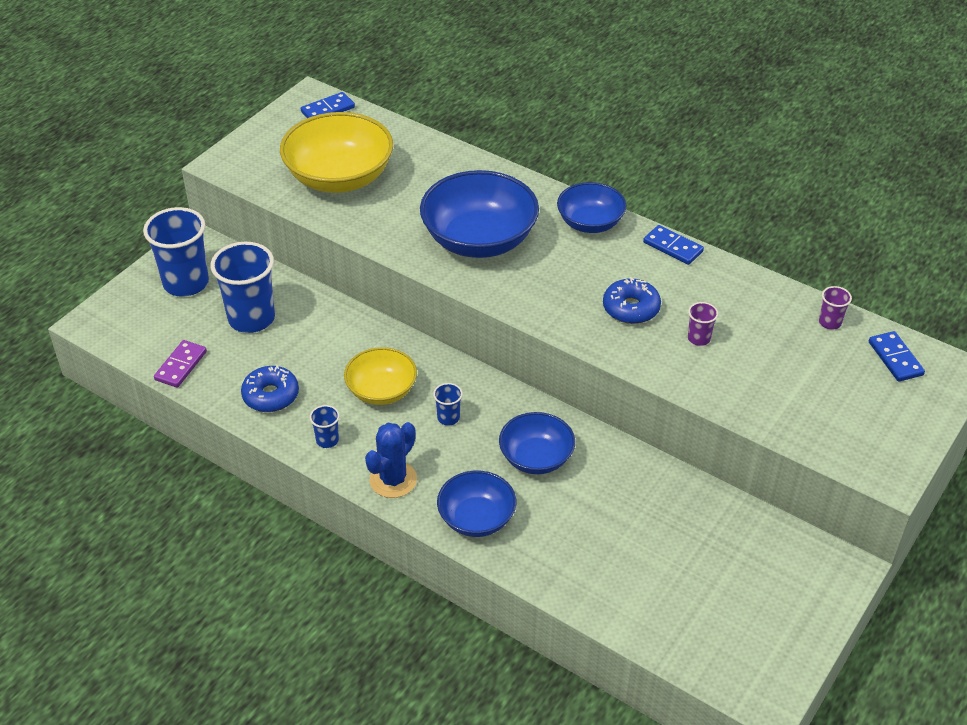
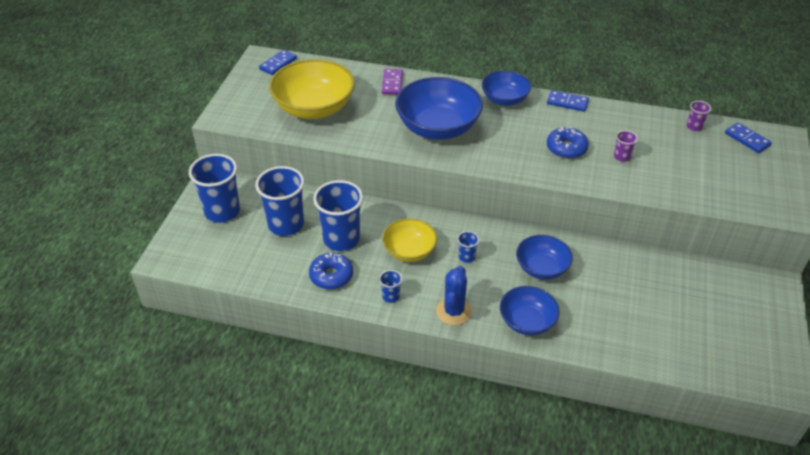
camera: 20 degrees left, 0 degrees up
(181, 366) = (251, 272): purple domino -> purple domino (392, 83)
(307, 354) = (341, 239): none -> blue cup

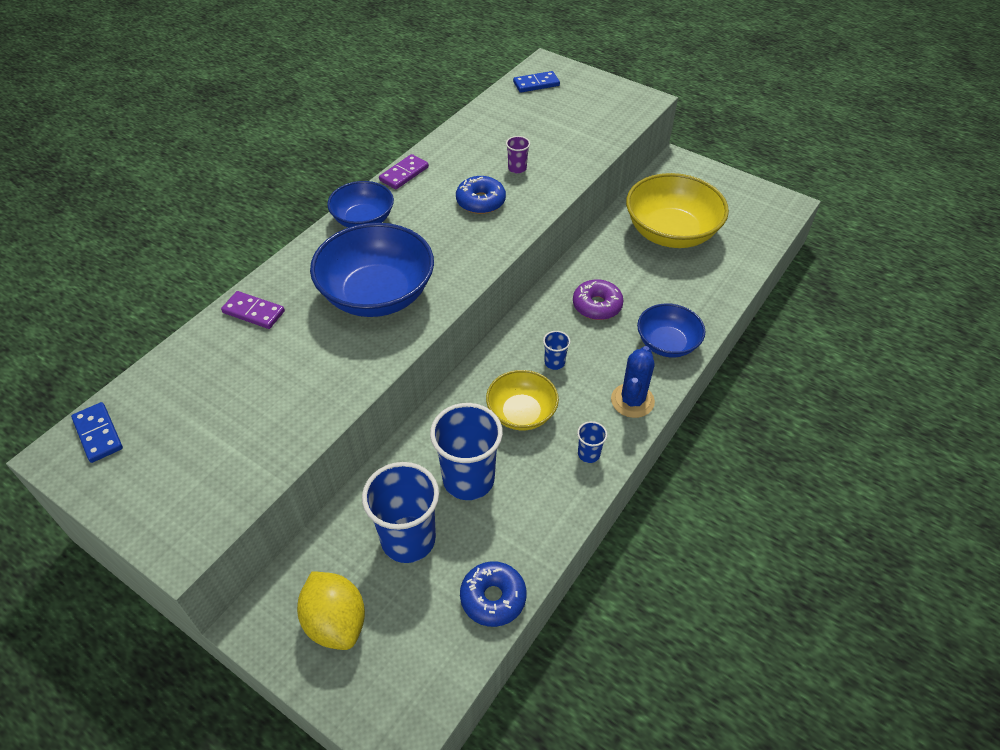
camera: 70 degrees left, 5 degrees up
(222, 212) = (336, 622): blue cup -> yellow lemon
(314, 108) = (245, 414): yellow bowl -> yellow bowl (671, 232)
(331, 276) = (529, 508): blue donut -> blue donut (493, 598)
(454, 311) = (632, 401): blue cactus -> blue cactus turned 75 degrees clockwise
(541, 268) = (597, 305): blue bowl -> purple donut
(567, 102) = (404, 174): blue domino -> purple domino
(694, 127) = (499, 106): purple cup -> none

